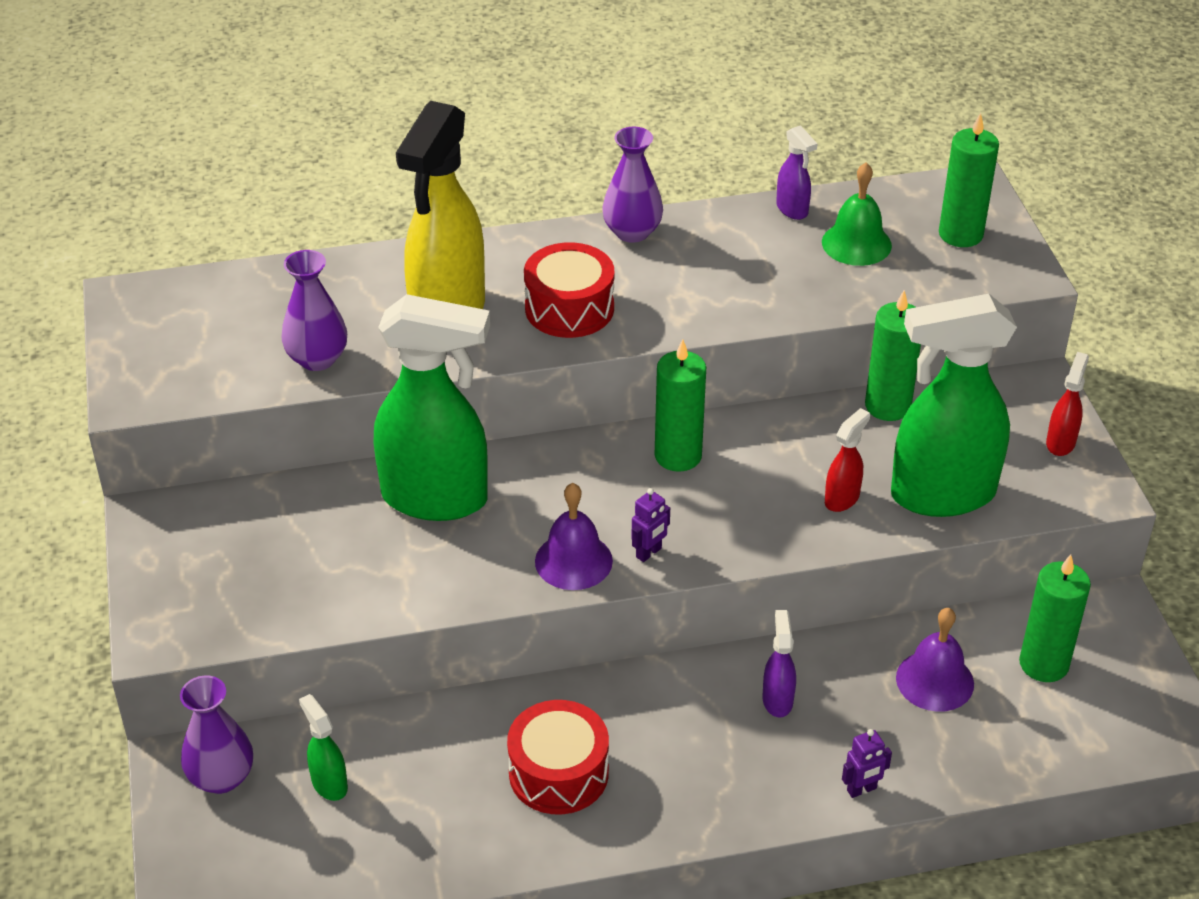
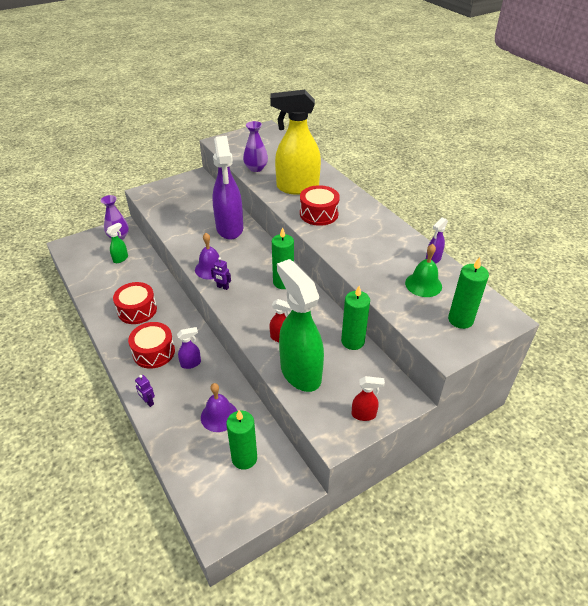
camera: 70 degrees right, 0 degrees up
(436, 498) = (230, 229): green spray bottle -> purple spray bottle
(632, 232) = (380, 218): purple vase -> none
(717, 760) = (154, 352): none -> red drum

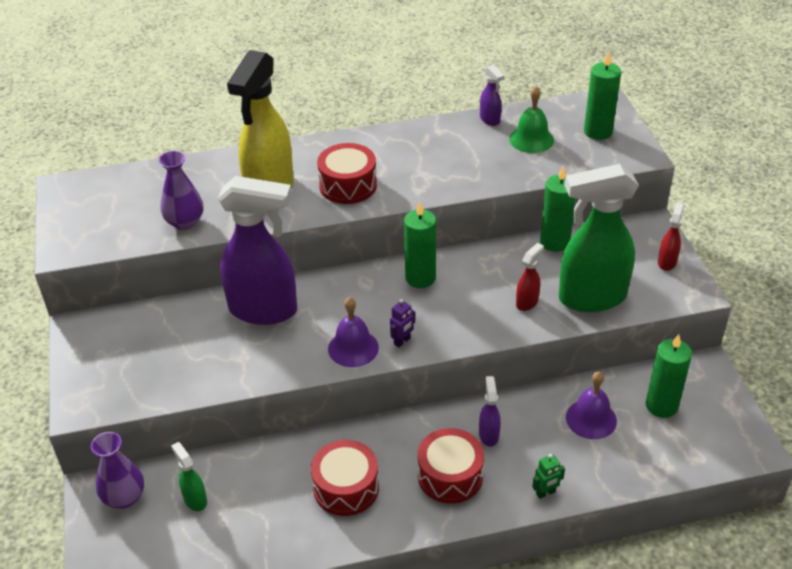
camera: 70 degrees left, 0 degrees up
(148, 402) = (545, 493): purple robot -> green robot

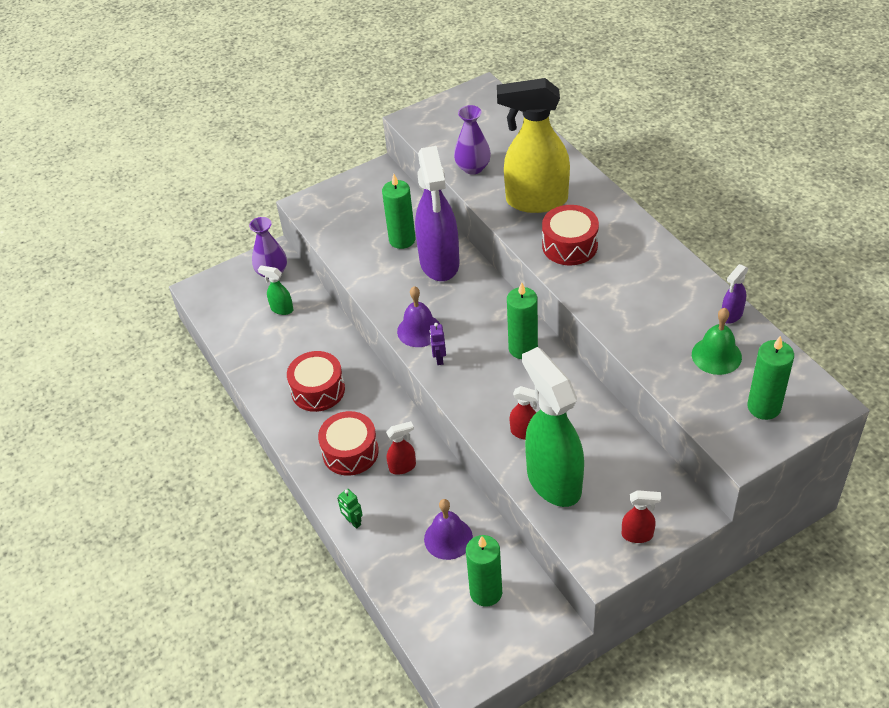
camera: 75 degrees right, 5 degrees up
(195, 499) = (281, 309): green spray bottle -> green spray bottle turned 105 degrees counterclockwise
(402, 341) = (439, 359): purple robot -> purple robot turned 60 degrees clockwise
(489, 434) = (403, 467): purple spray bottle -> red spray bottle
(554, 242) = (622, 435): green candle -> green candle (402, 240)

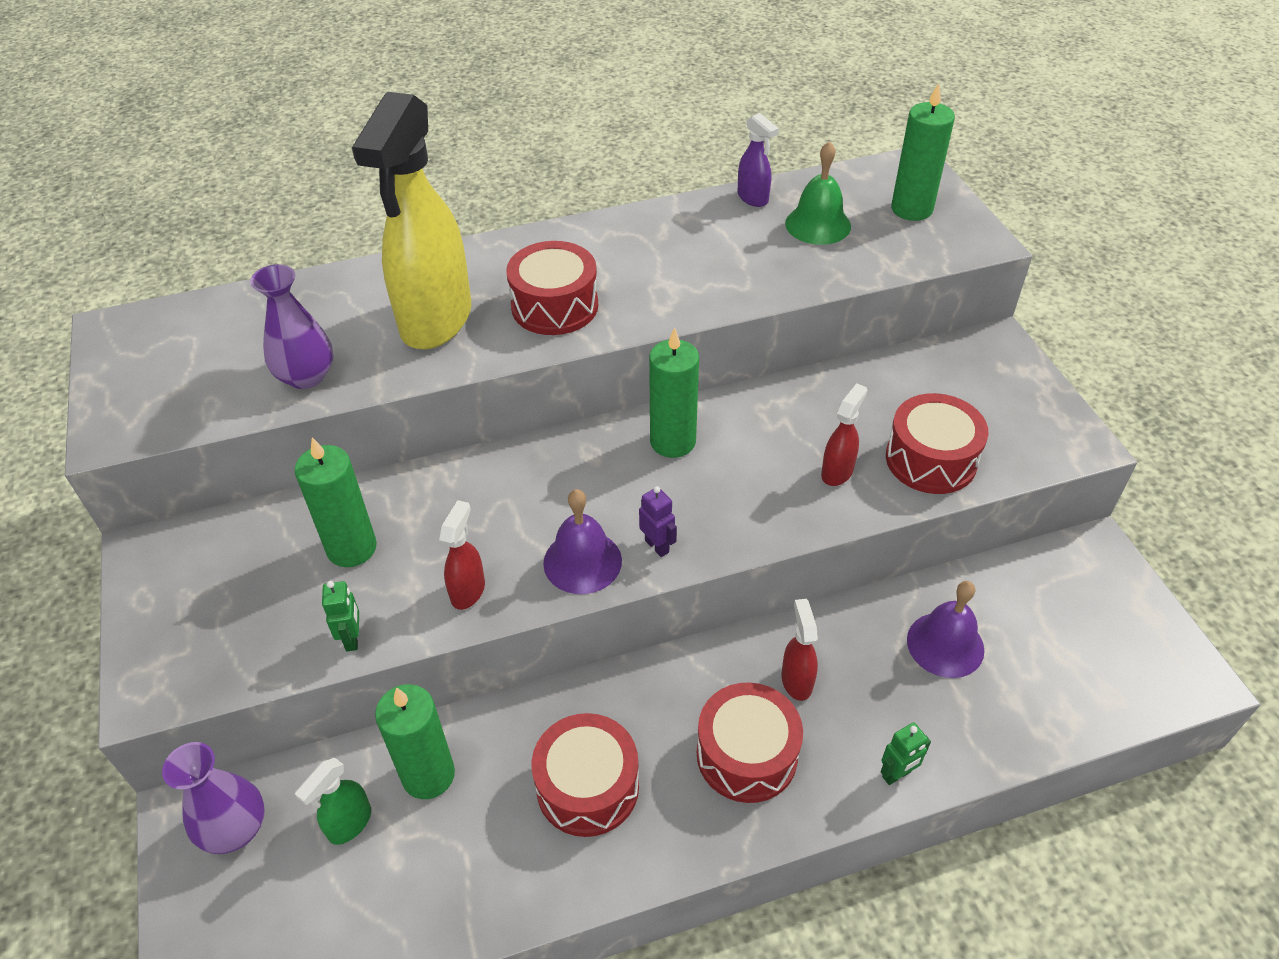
camera: 80 degrees left, 0 degrees up
(348, 259) = (352, 638): none -> green robot
(439, 263) = (439, 506): purple spray bottle -> none
(439, 359) = (657, 546): purple robot -> purple robot turned 135 degrees counterclockwise
(486, 592) = (1045, 616): green candle -> green candle (428, 775)
(553, 480) = (931, 459): green spray bottle -> red drum
(637, 535) = (1030, 398): red spray bottle -> red spray bottle (468, 591)

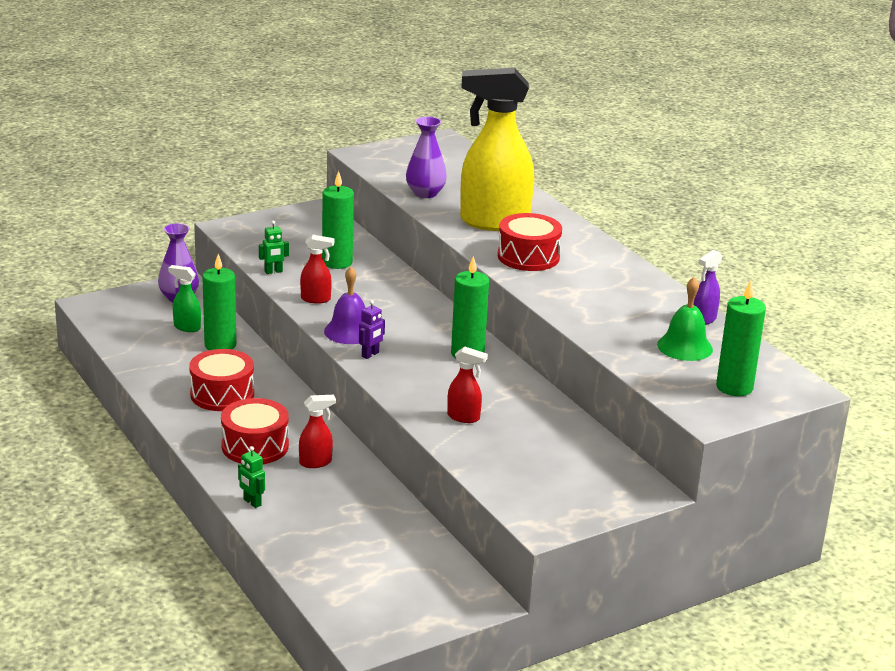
camera: 75 degrees right, 20 degrees down
(931, 459) = (493, 456): red drum -> none
(945, 644) = (363, 523): purple bell -> none

